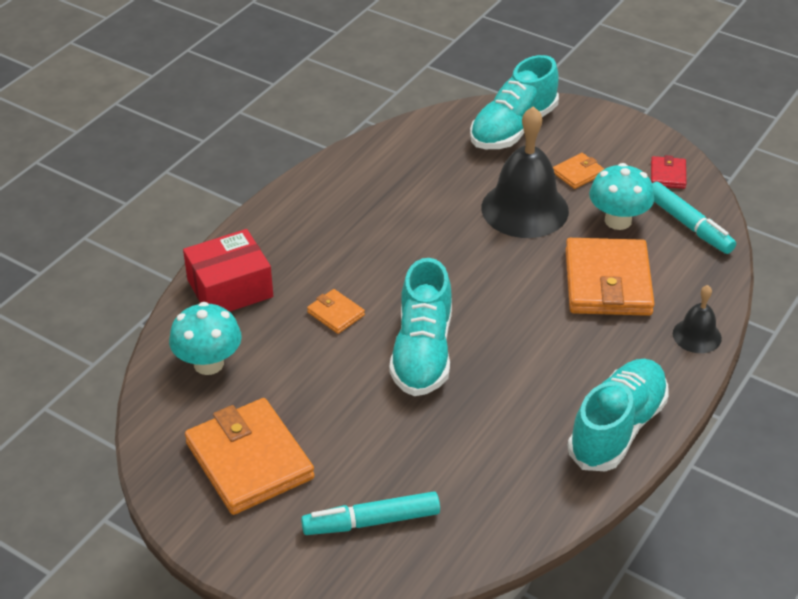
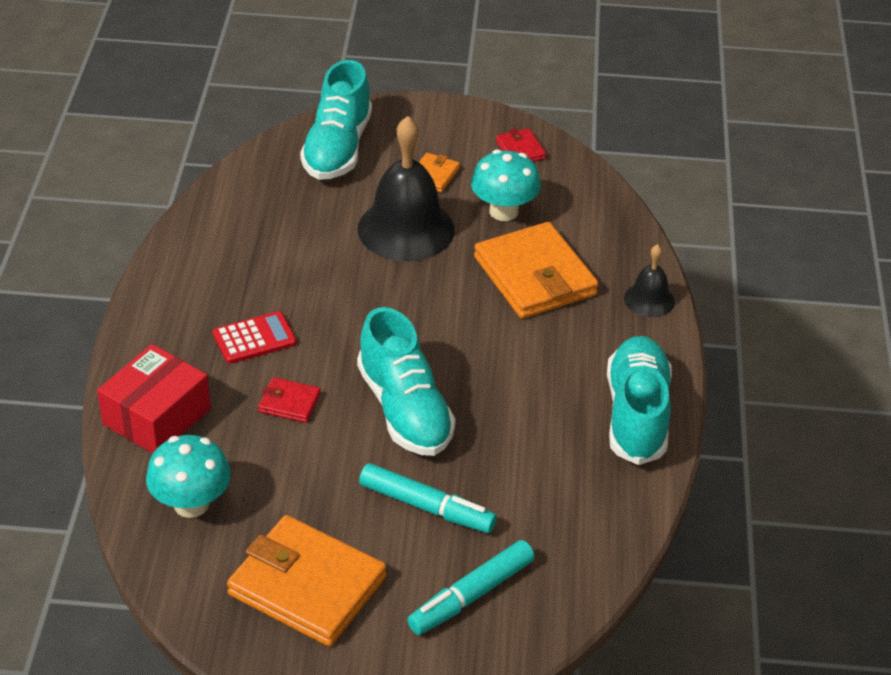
camera: 30 degrees left, 0 degrees up
(335, 314) = (289, 403): orange wallet -> red wallet
(344, 255) = (254, 338): none -> red calculator
(688, 225) = (572, 194): turquoise marker -> turquoise marker (426, 507)

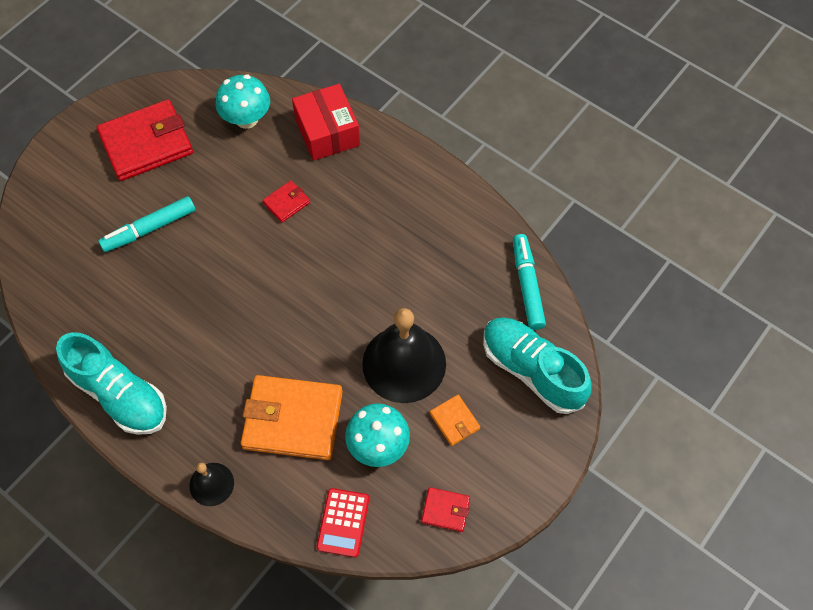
camera: 125 degrees right, 20 degrees up
(254, 338) = (357, 212): red calculator -> red calculator (343, 522)
(307, 586) = (146, 143): orange wallet -> red wallet
(405, 410) = (232, 261): turquoise shoe -> none
(471, 595) = (73, 214): turquoise marker -> turquoise marker (527, 285)

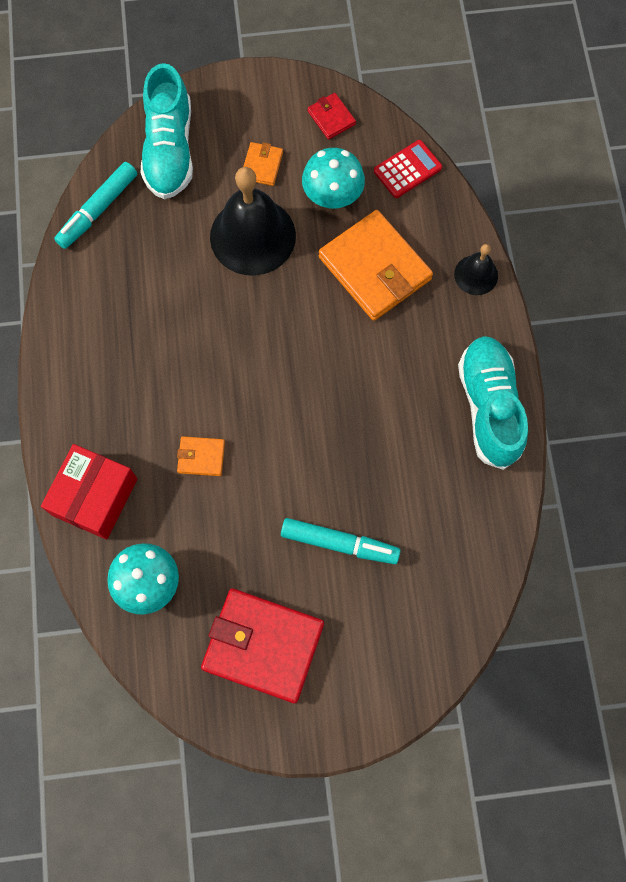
camera: 135 degrees left, 10 degrees up
(286, 203) = (201, 457): red wallet -> orange wallet

